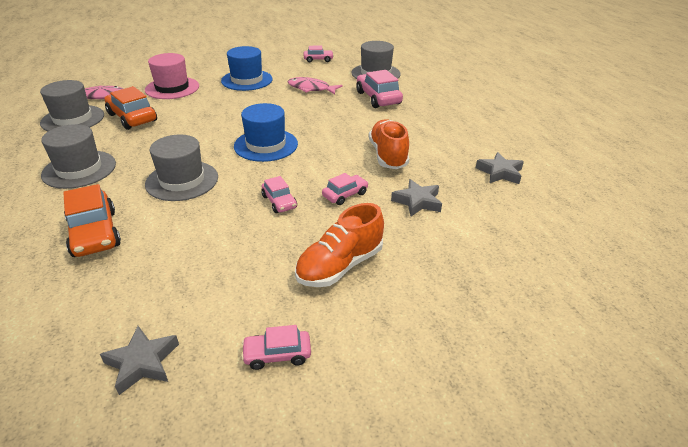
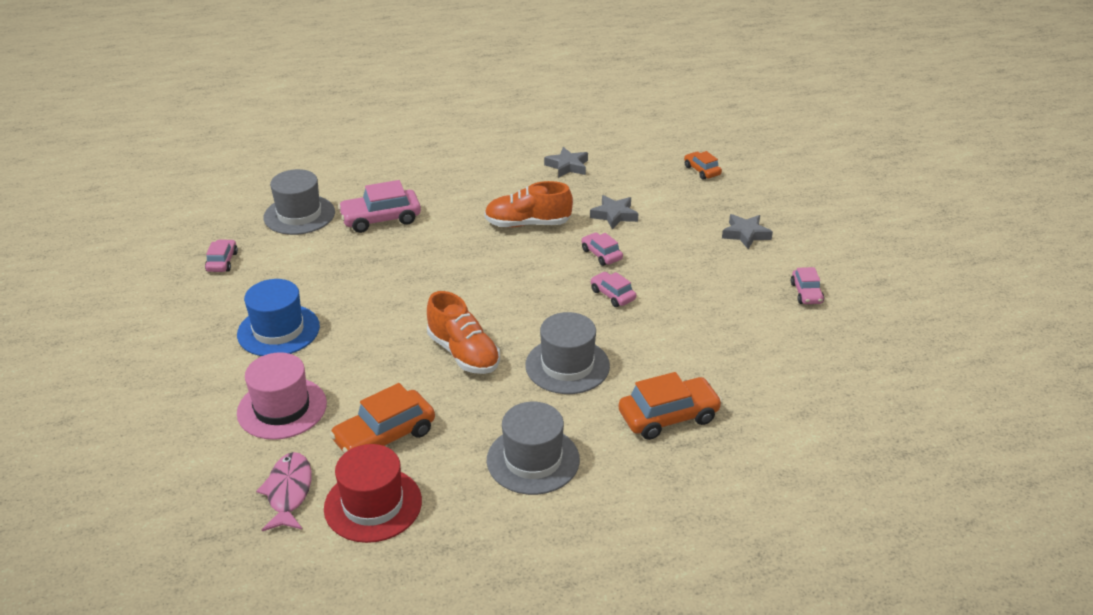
camera: 85 degrees left, 0 degrees up
(73, 119) = (373, 504): grey hat -> red hat
(142, 363) = (826, 357): grey star -> grey star (745, 234)
(266, 145) = (491, 306): blue hat -> none
(279, 202) = (612, 295): pink car -> pink car turned 105 degrees counterclockwise
(311, 88) = (332, 270): pink fish -> none
(340, 266) = (707, 262): orange shoe -> orange shoe (463, 353)
(545, 268) = (702, 170): none -> orange car

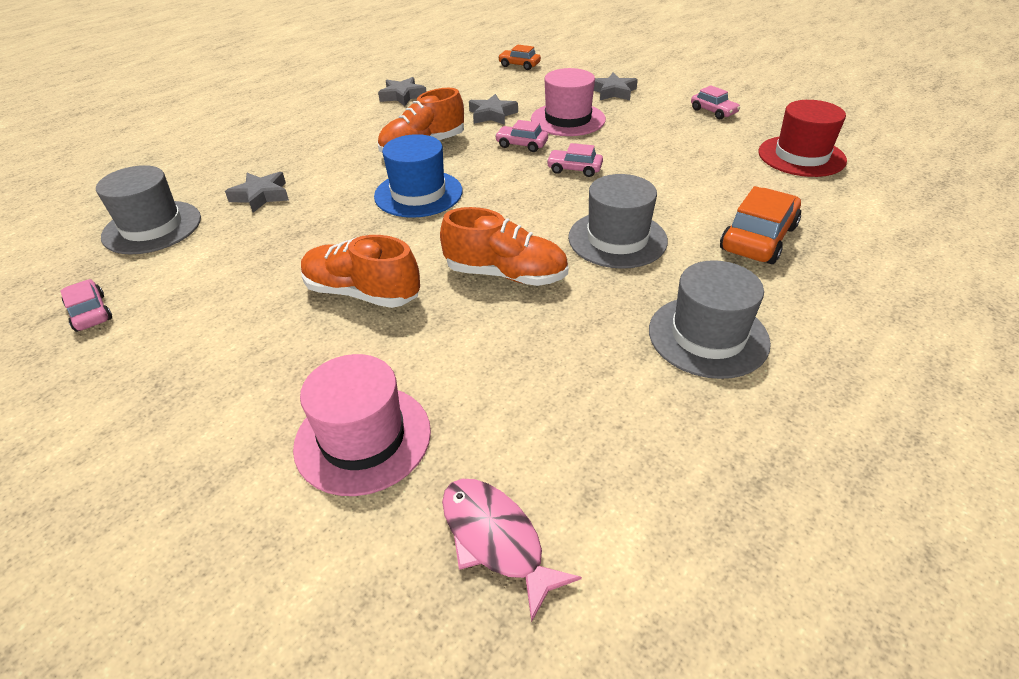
camera: 35 degrees left, 5 degrees up
(278, 330) = (256, 352): blue hat -> blue hat (418, 194)
(368, 322) = (362, 293): none -> orange shoe
(373, 504) = (617, 486): red hat -> red hat (801, 156)
(381, 219) = (261, 196): pink car -> grey star
(384, 436) = (530, 399): orange car -> none
(668, 246) = (568, 119): none -> pink hat

